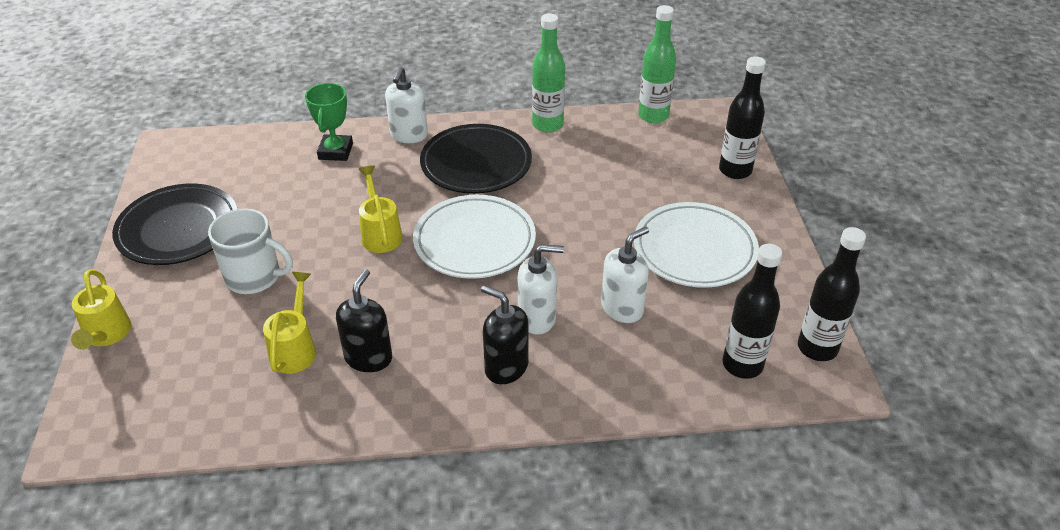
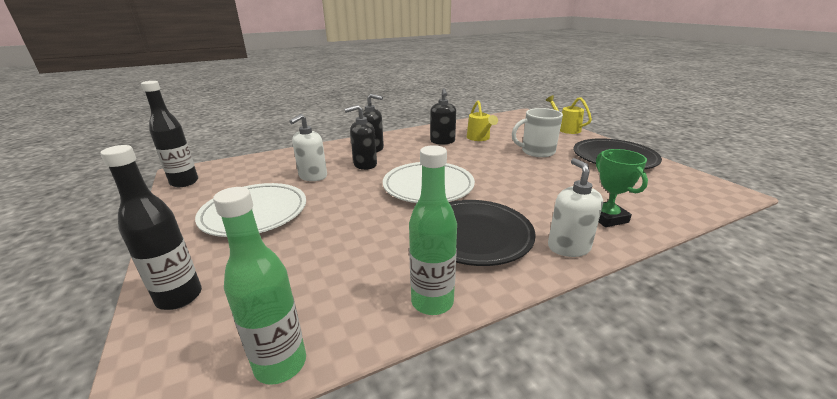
camera: 160 degrees right, 15 degrees down
(380, 234) = (495, 179): yellow watering can -> none
(537, 318) = (365, 165): white soap dispenser -> black soap dispenser
(742, 365) = (239, 169): black bottle -> none

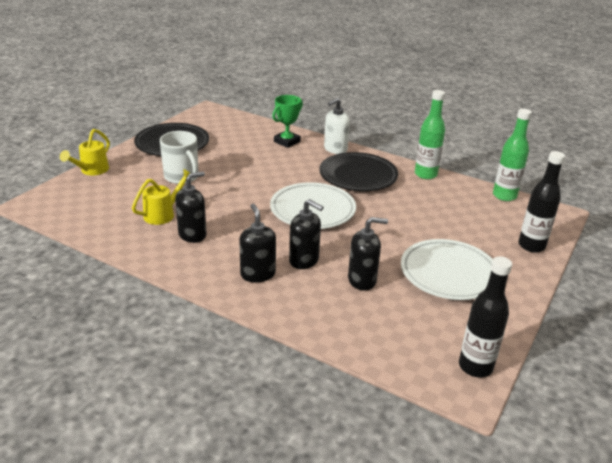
camera: 125 degrees left, 5 degrees up
(313, 176) = (362, 280): white soap dispenser -> black soap dispenser

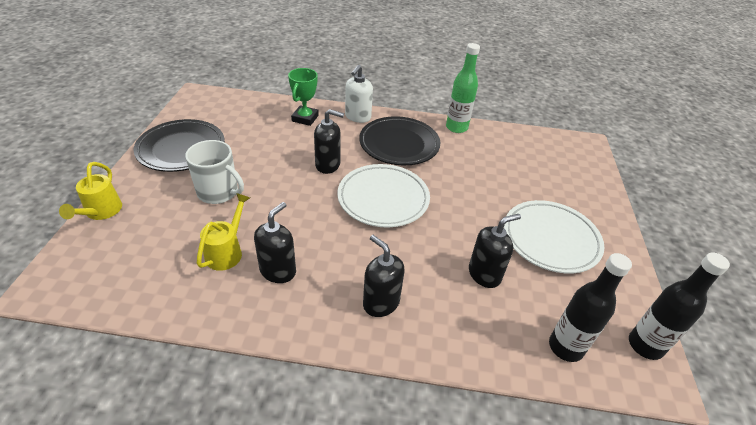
camera: 25 degrees left, 10 degrees up
(304, 261) = (415, 268): black soap dispenser -> black soap dispenser (328, 165)
(504, 196) = (534, 135): green bottle -> none
(531, 246) = (591, 185): black bottle -> black bottle (565, 347)

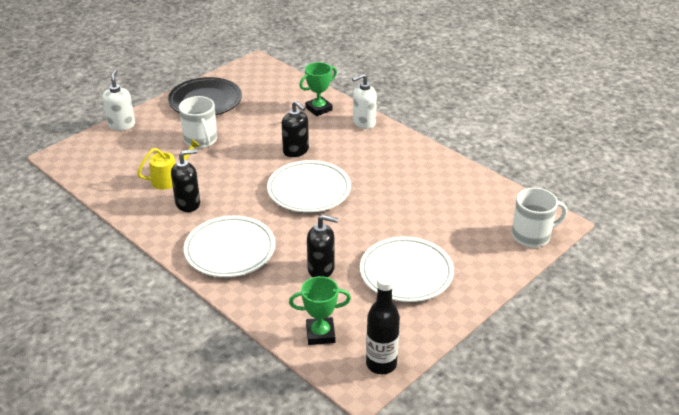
camera: 40 degrees right, 5 degrees down
(101, 212) = (121, 125): yellow watering can -> white soap dispenser
(381, 303) = (230, 250): black soap dispenser -> white plate
(399, 144) = (372, 157): black plate -> none
(456, 127) = (443, 162): green bottle -> none
(565, 347) = (320, 334): black bottle -> green trophy
(585, 161) = (532, 236): none -> white mug

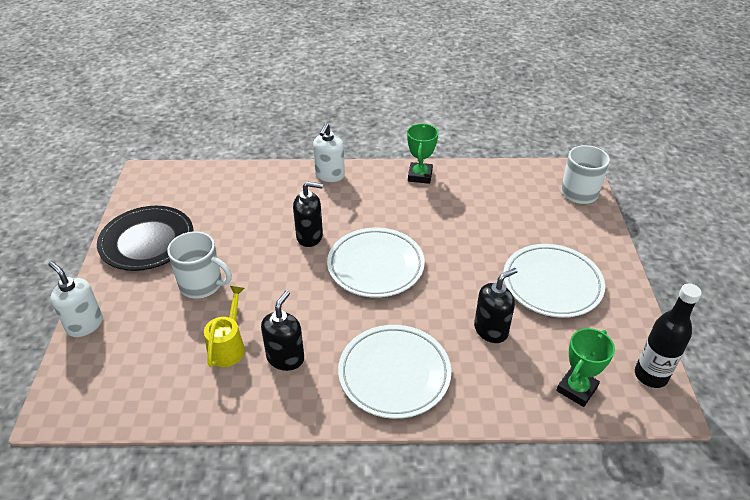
camera: 45 degrees left, 5 degrees up
(318, 109) = (272, 185): green trophy -> green trophy (420, 176)

